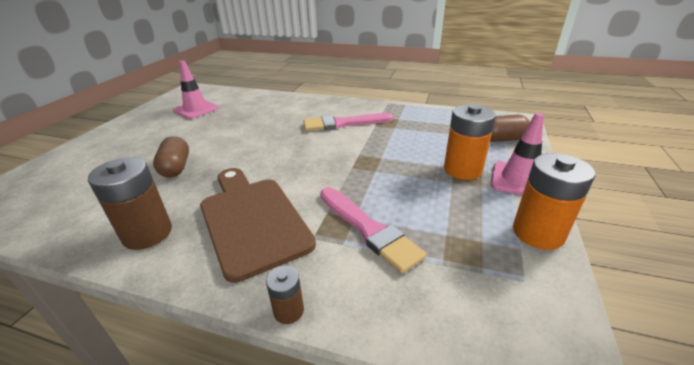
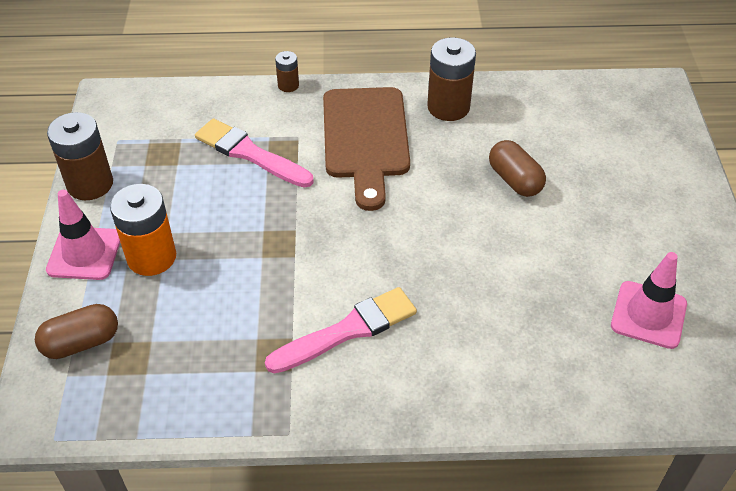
camera: 160 degrees right, 15 degrees up
(251, 220) = (366, 139): brown cutting board -> brown cutting board turned 45 degrees clockwise
(538, 233) = (90, 184): orange battery -> brown battery

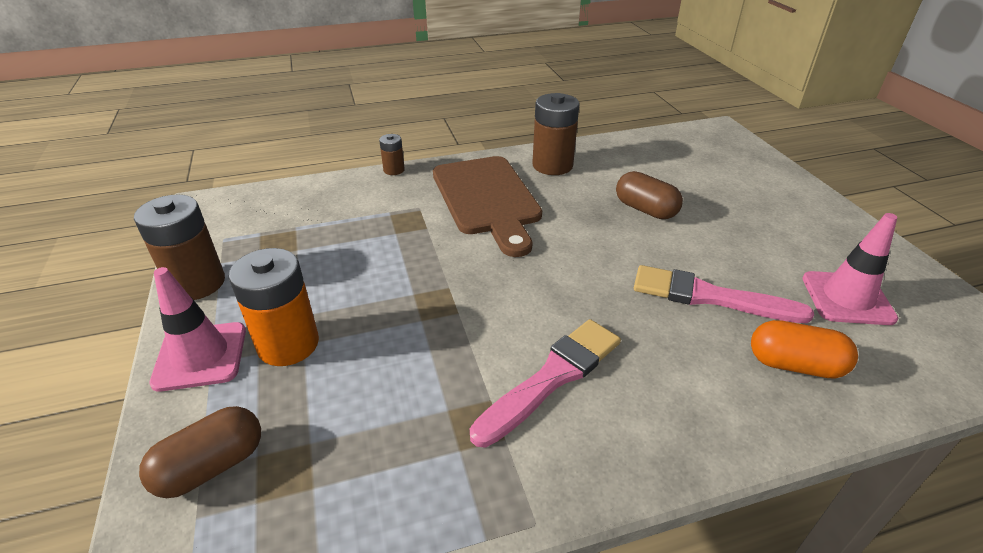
camera: 15 degrees left, 10 degrees down
(250, 153) = (374, 228): pink brush -> pink brush (709, 297)
(555, 364) = (794, 365): none -> orange capsule

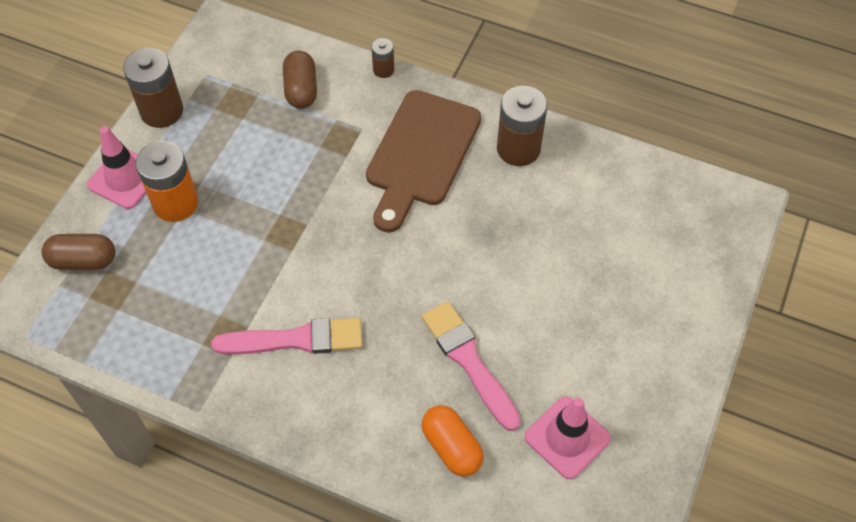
camera: 40 degrees right, 20 degrees up
(645, 209) = (532, 251): brown capsule -> brown capsule (301, 89)

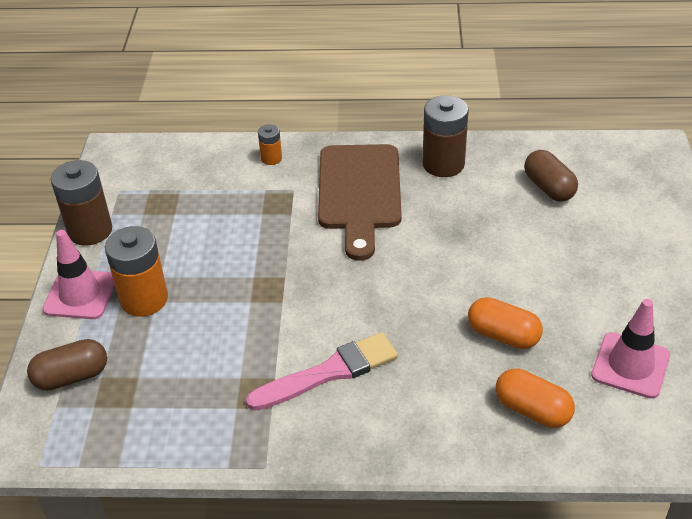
camera: 20 degrees left, 15 degrees down
(301, 89) = (219, 176): brown capsule -> brown capsule (548, 188)
(359, 85) = (271, 158): none -> orange battery
(383, 70) = (287, 142): brown battery -> none
(469, 361) = (503, 335): pink brush -> orange capsule

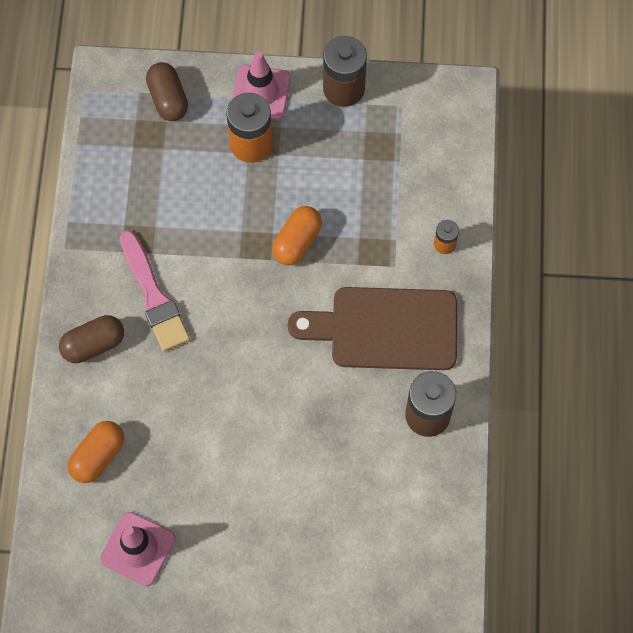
camera: 90 degrees right, 25 degrees up
(503, 335) = (182, 444): orange capsule -> orange capsule (297, 242)
(548, 188) = (383, 518): brown capsule -> brown capsule (93, 344)

